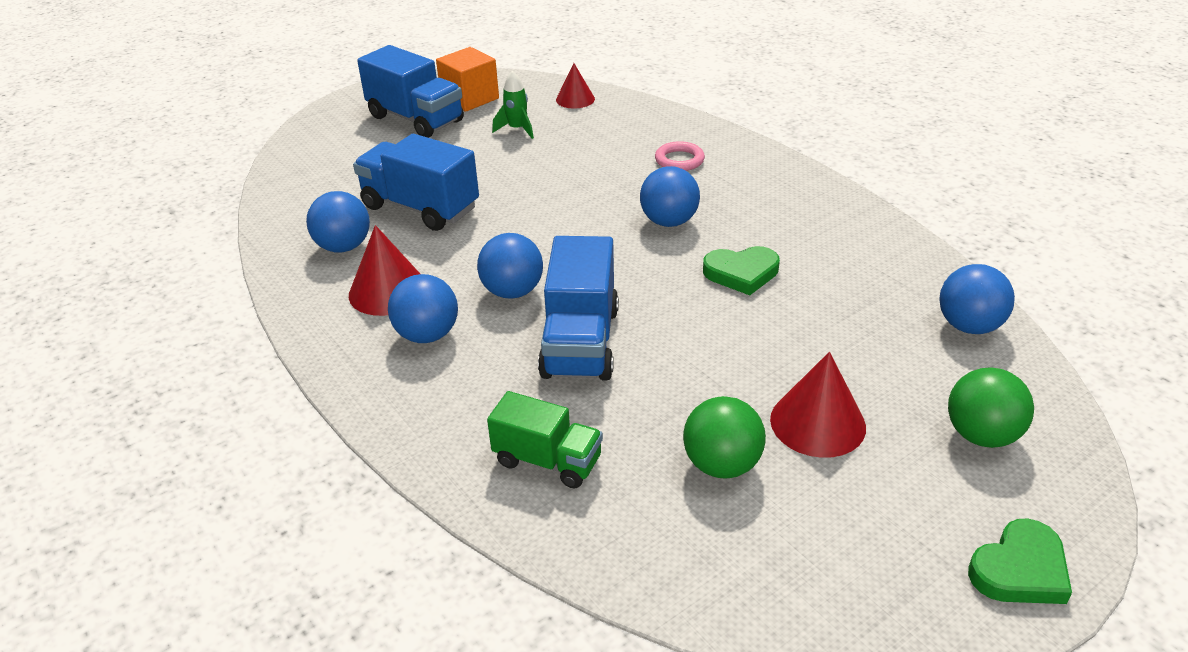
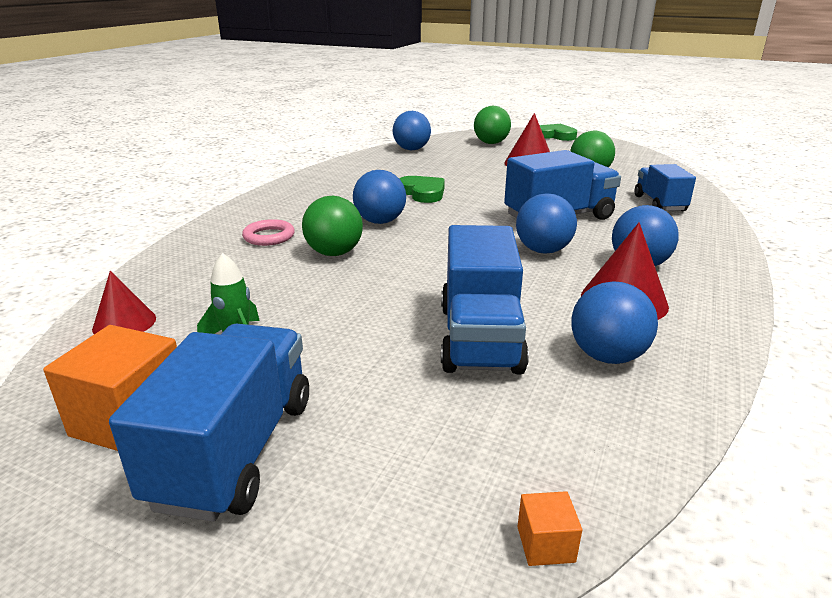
camera: 120 degrees left, 10 degrees down
(272, 173) = (545, 544): none -> orange cube
(547, 461) = (659, 203): green truck -> blue truck
(614, 183) = (334, 253): none -> green ball

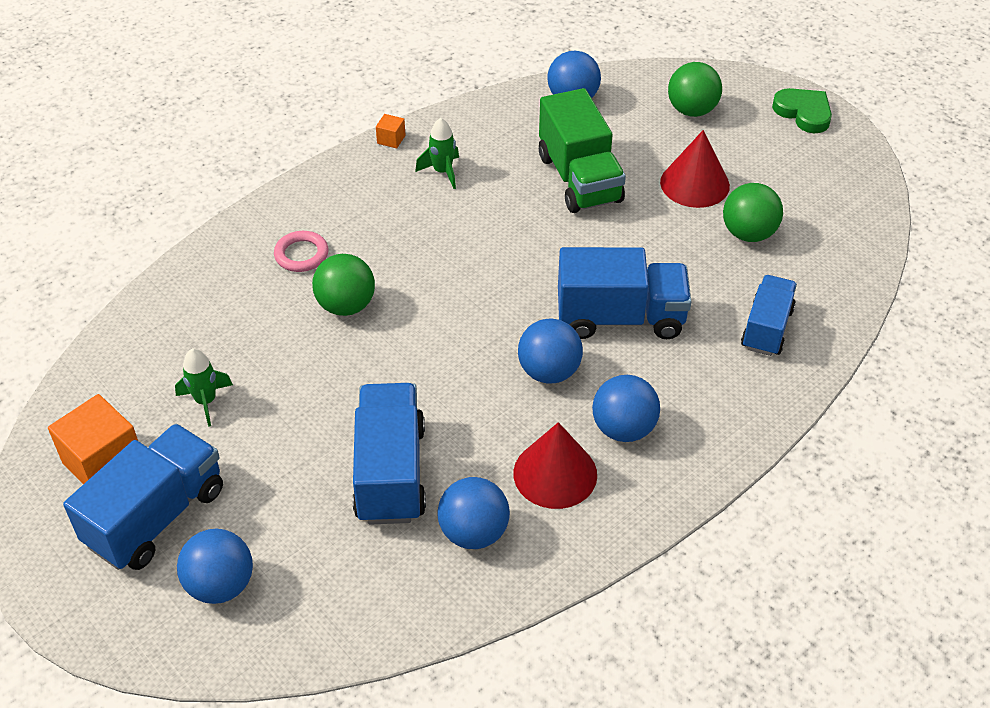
camera: 25 degrees right, 20 degrees up
(124, 323) = (132, 350): red cone -> none
(352, 185) = (442, 172): none -> green rocket
(380, 221) = (424, 262): blue ball -> blue ball (220, 585)
(422, 193) = (510, 215): green heart -> none
(453, 173) = (579, 179): none -> green truck
(480, 338) = (390, 473): blue truck -> blue truck turned 150 degrees clockwise
(545, 544) = (293, 660): orange cube -> orange cube (391, 139)

